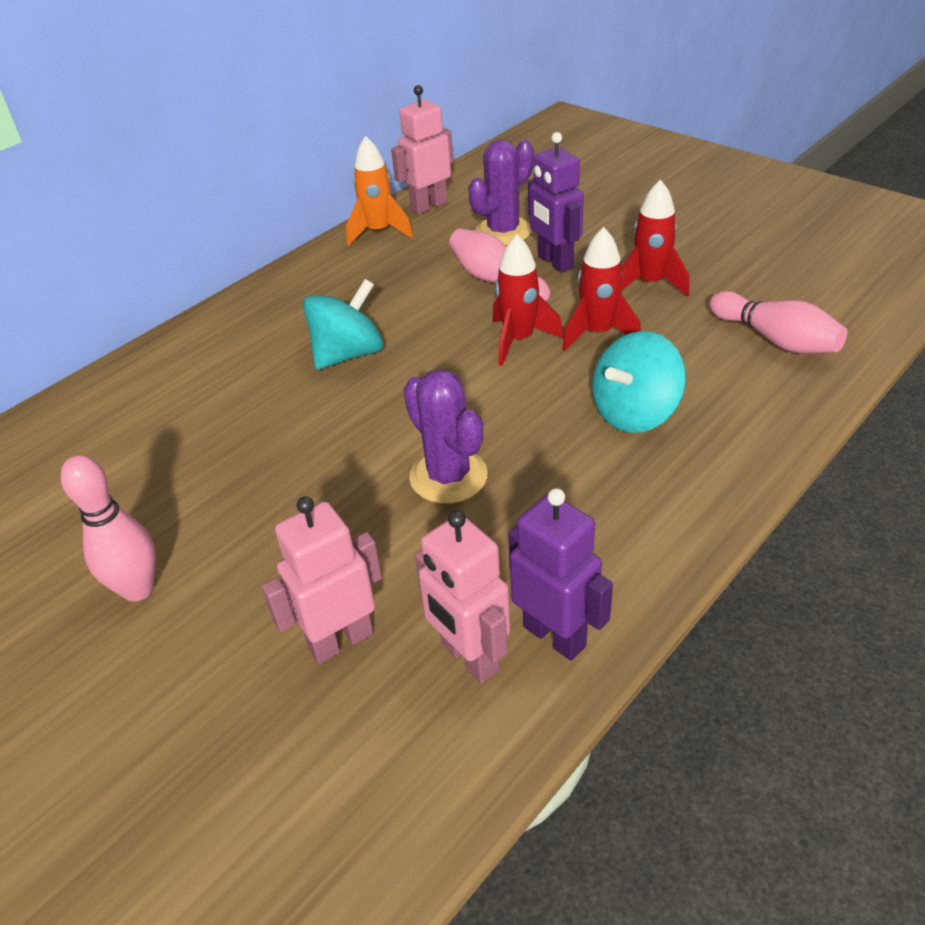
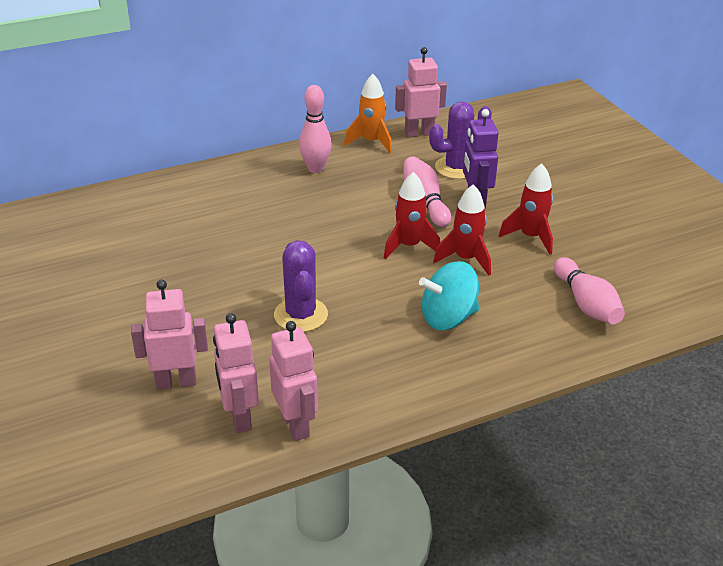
camera: 20 degrees right, 5 degrees down
(138, 589) = (86, 315): pink bowling pin -> pink bowling pin (315, 168)
(348, 354) = (293, 219): turquoise spinning top -> none
(555, 635) = (296, 425): purple robot -> pink robot

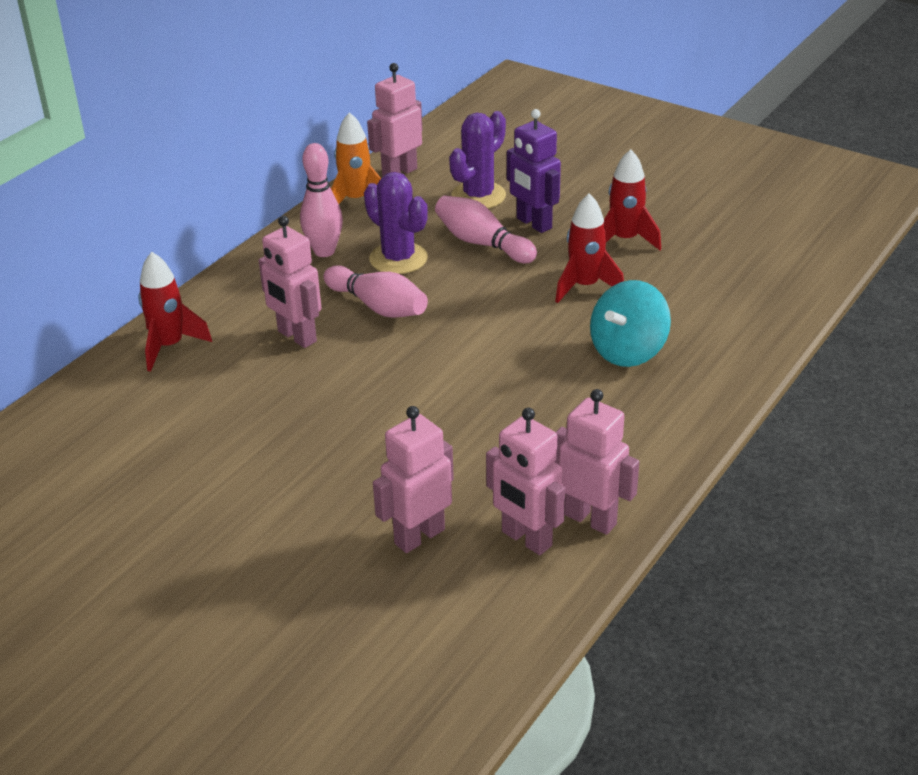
camera: 30 degrees left, 0 degrees up
(240, 218) = (296, 337): none -> pink robot
(301, 315) = (477, 411): purple cactus -> purple cactus (398, 258)
(409, 246) = (514, 295): red rocket -> red rocket (169, 346)
(586, 304) = (740, 284): pink bowling pin -> pink bowling pin (378, 307)

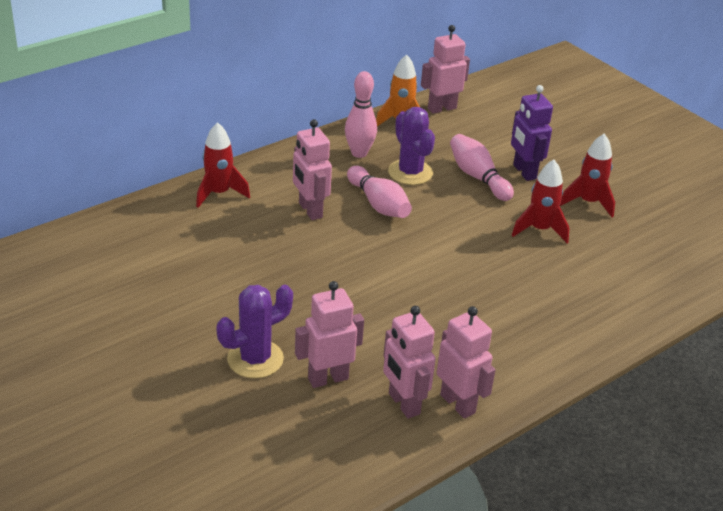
camera: 15 degrees right, 0 degrees up
(478, 196) = (492, 140): purple cactus -> purple cactus (255, 359)
(628, 351) = (548, 287): turquoise spinning top -> none

